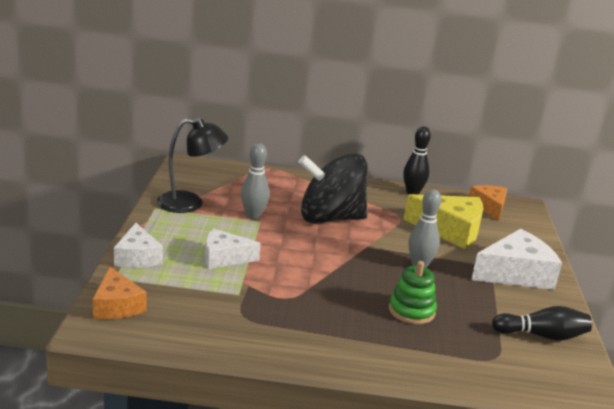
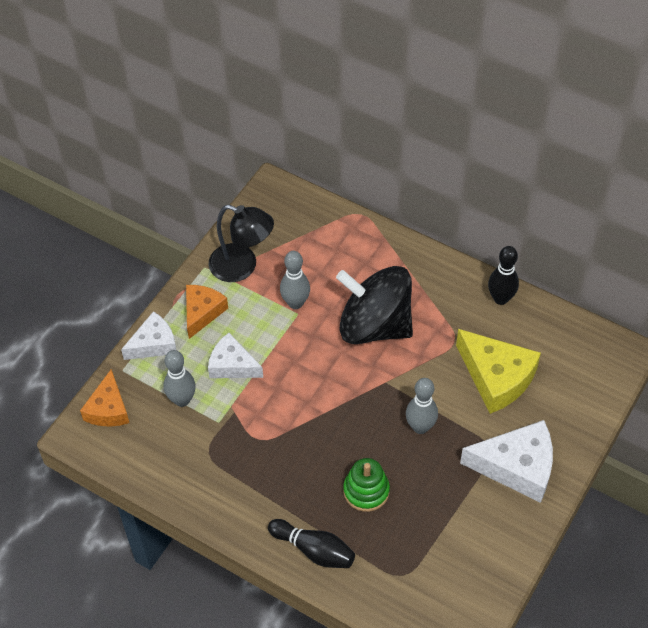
camera: 30 degrees right, 30 degrees up
(137, 257) = (154, 344): white cheese -> white cheese turned 135 degrees counterclockwise
(191, 286) = (182, 400): none -> grey bowling pin
(489, 207) = (576, 346): orange cheese -> orange cheese (202, 312)
(542, 335) = (472, 562): black bowling pin -> black bowling pin (314, 550)

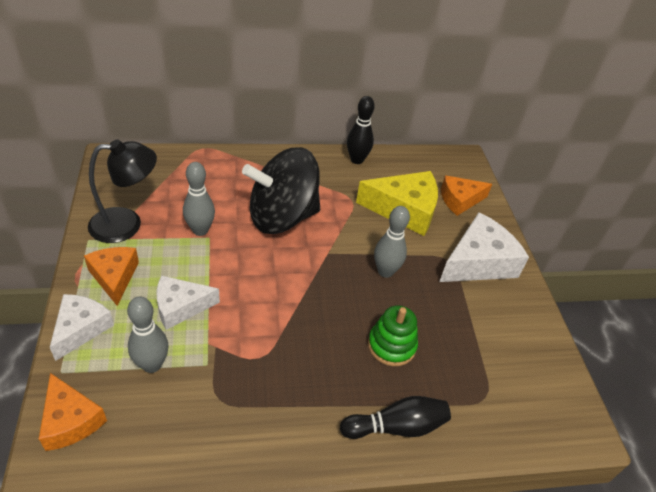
camera: 45 degrees left, 10 degrees down
(565, 397) = (460, 200): none -> orange cheese

